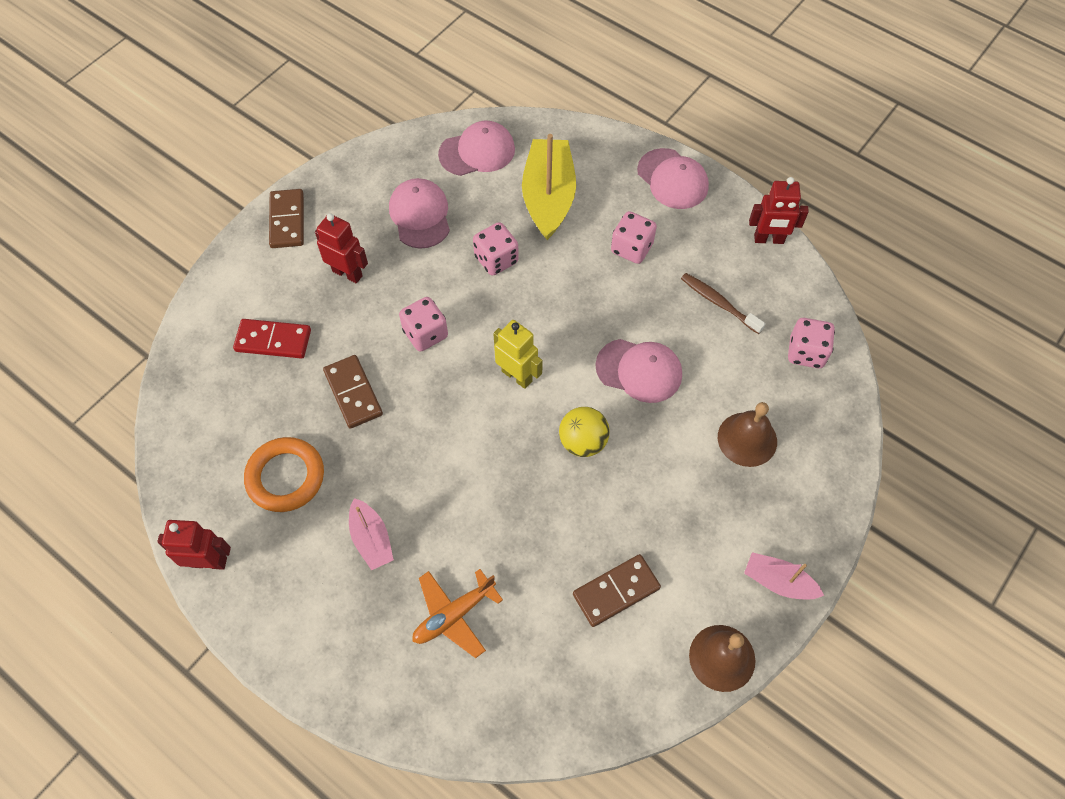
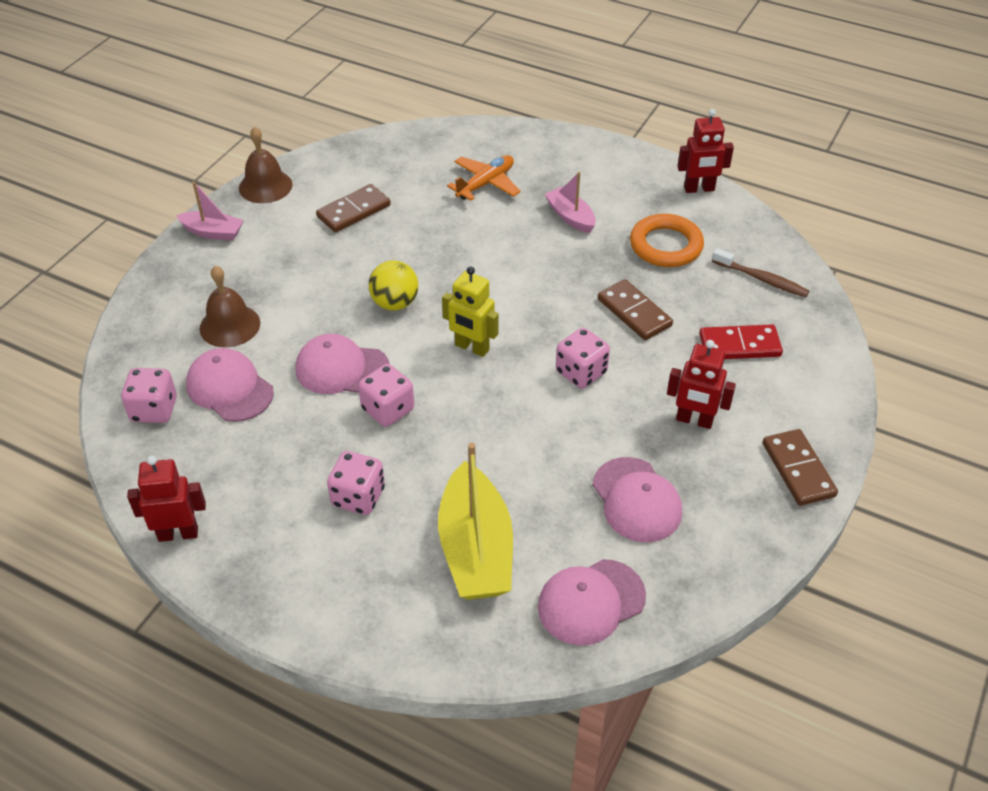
camera: 170 degrees right, 15 degrees down
(496, 259) = (524, 460): pink dice -> pink dice (388, 409)
(672, 179) = (305, 601): pink cap -> pink cap (229, 388)
(718, 303) = (250, 448): brown toothbrush -> brown toothbrush (762, 279)

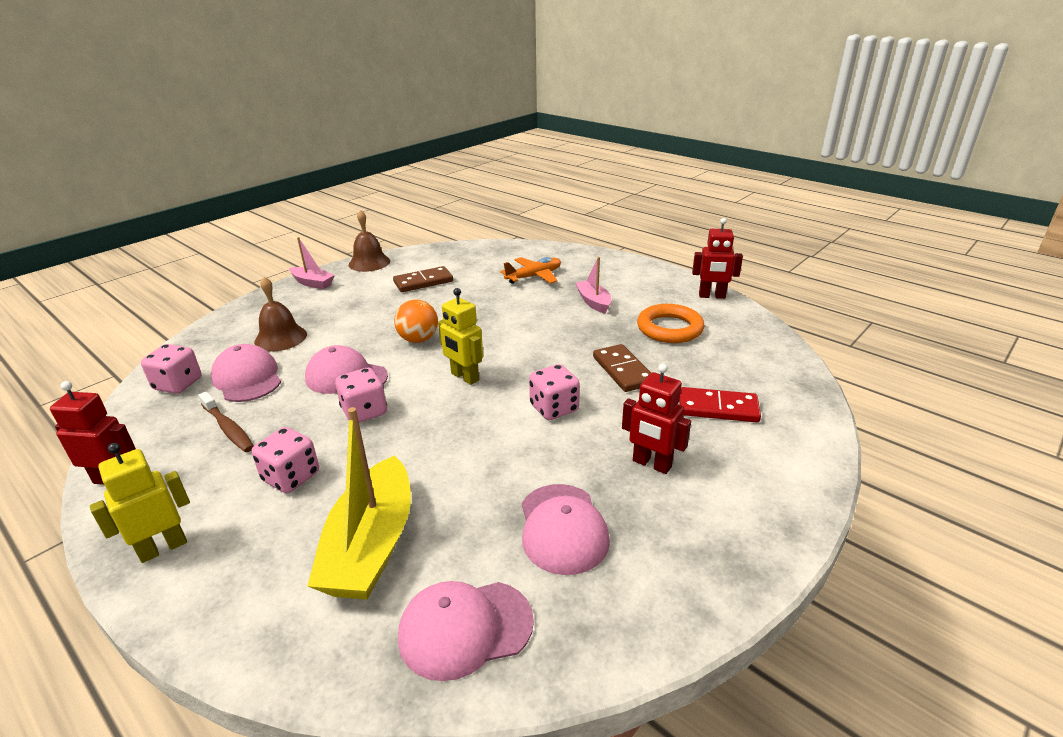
camera: 15 degrees right, 15 degrees down
(283, 589) = (163, 547): none -> yellow robot
(395, 303) = (418, 339): yellow ball -> orange ball
(762, 279) = (754, 361): brown toothbrush -> brown toothbrush (228, 428)
(798, 469) = (755, 529): brown domino -> none

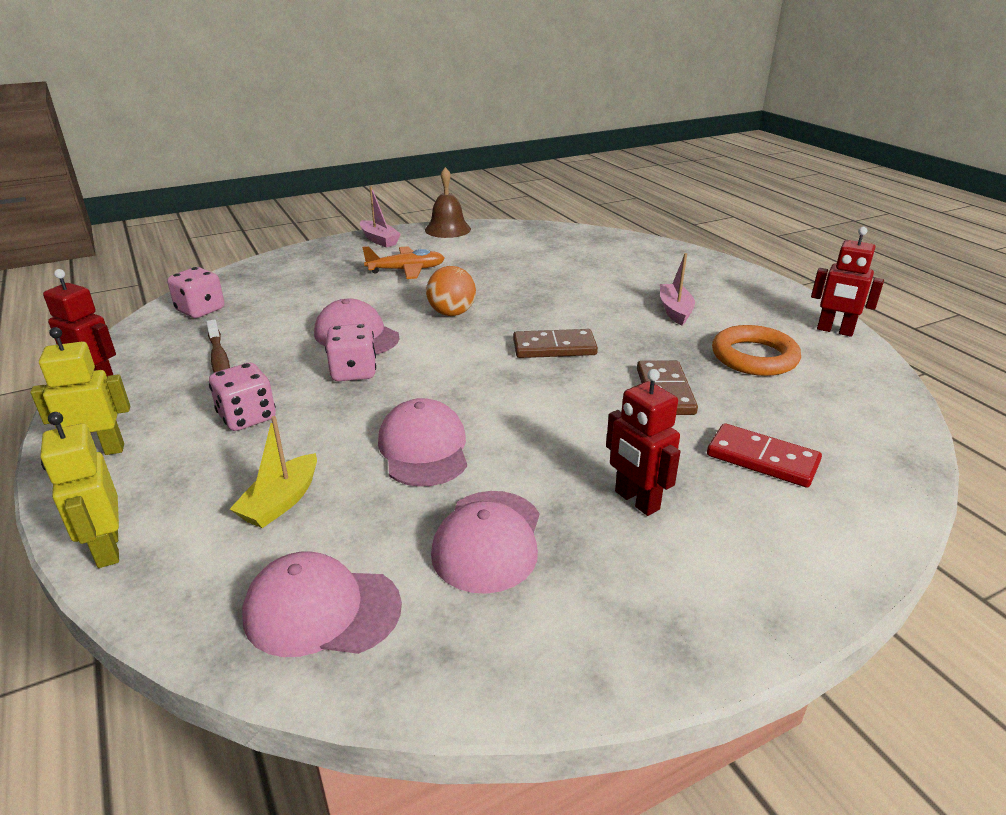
camera: 20 degrees right, 0 degrees up
(247, 378) = (264, 317): pink cap -> pink cap (423, 448)
(280, 338) = (317, 286): brown bell -> none
(371, 546) = (281, 502): yellow boat -> yellow boat, size x0.55
(423, 282) = (492, 257): brown domino -> brown domino (554, 347)
(464, 377) = (477, 360): yellow robot -> yellow robot (107, 549)
(534, 276) = (620, 272): orange plane -> orange plane (406, 270)
(554, 408) = (556, 414): pink dice -> none

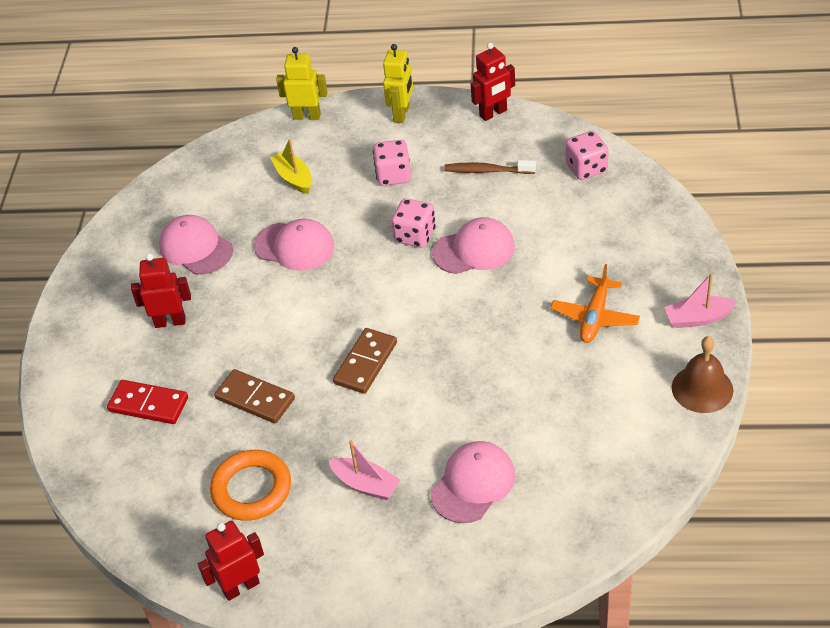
camera: 125 degrees right, 15 degrees up
(321, 610) = (204, 179): pink cap -> pink cap (473, 484)
(452, 313) = (474, 320): orange ball -> none
(762, 459) = (148, 404): red domino -> red domino turned 45 degrees clockwise

